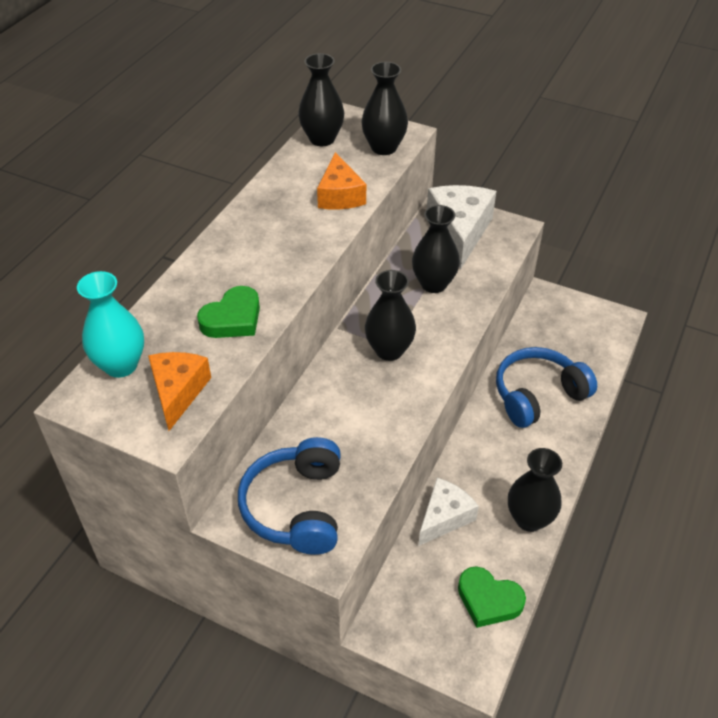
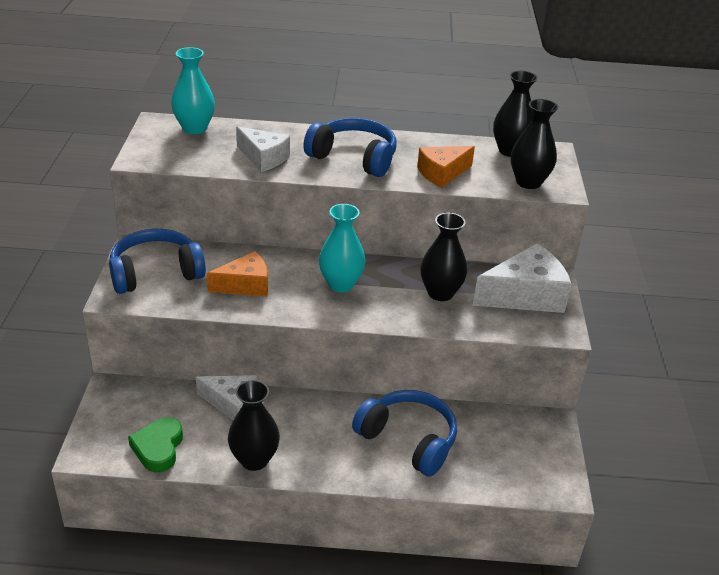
camera: 65 degrees right, 10 degrees down
(178, 392) = (181, 154): orange cheese -> orange cheese (245, 285)
(233, 319) = (263, 158): green heart -> white cheese
(274, 247) = (354, 158): none -> blue headphones
(389, 350) = (341, 284): black vase -> turquoise vase

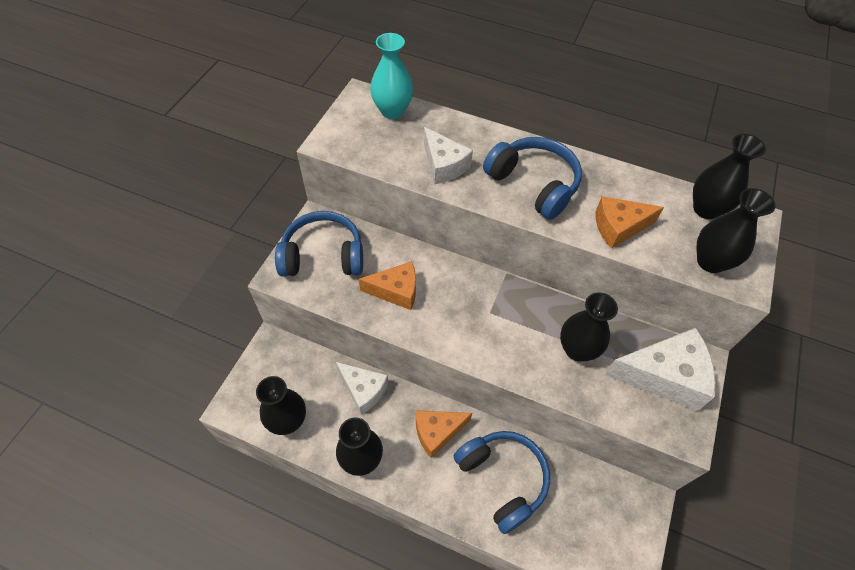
camera: 20 degrees right, 20 degrees up
(158, 448) = (288, 421): green heart -> black vase
(326, 419) = (437, 432): none -> orange cheese
(341, 284) = (484, 312): turquoise vase -> none

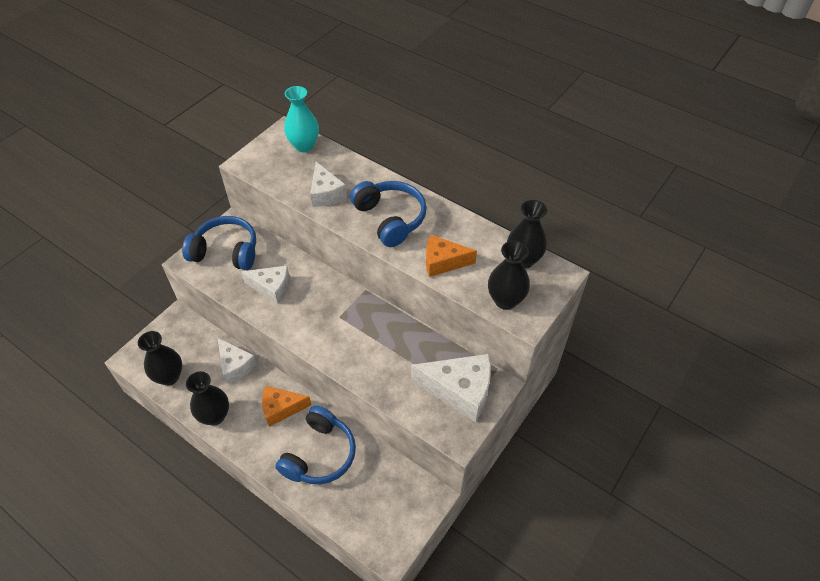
camera: 15 degrees right, 5 degrees down
(396, 291) = (272, 288): orange cheese -> white cheese
(502, 479) = (319, 454): blue headphones -> blue headphones turned 45 degrees clockwise
(577, 349) = (397, 357): black vase -> none

